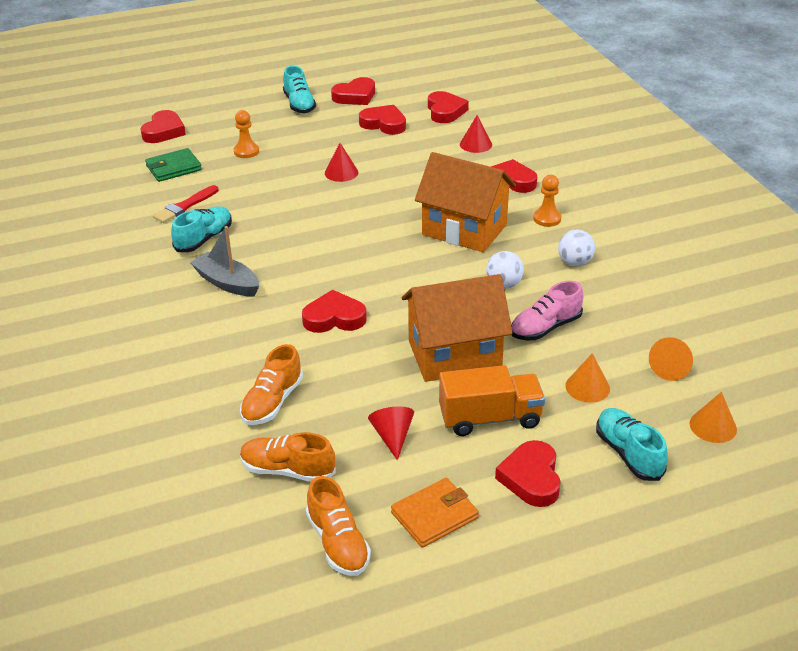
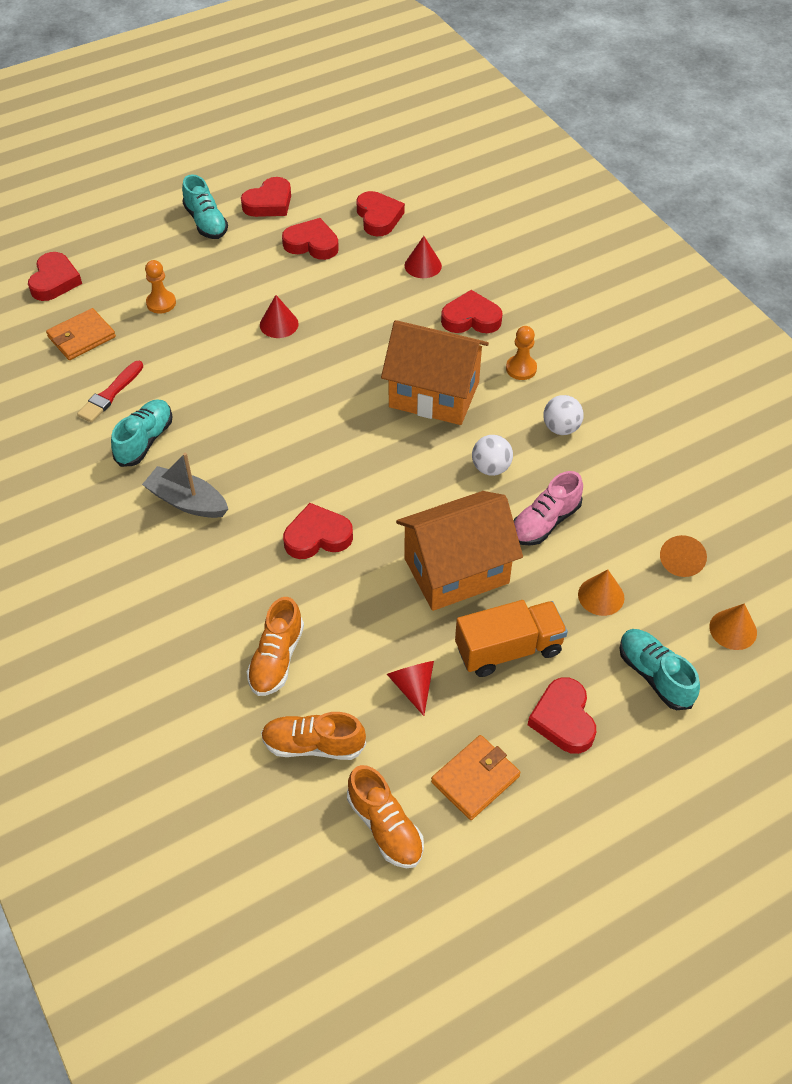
camera: 10 degrees left, 15 degrees up
(173, 168) = (81, 337): green wallet -> orange wallet

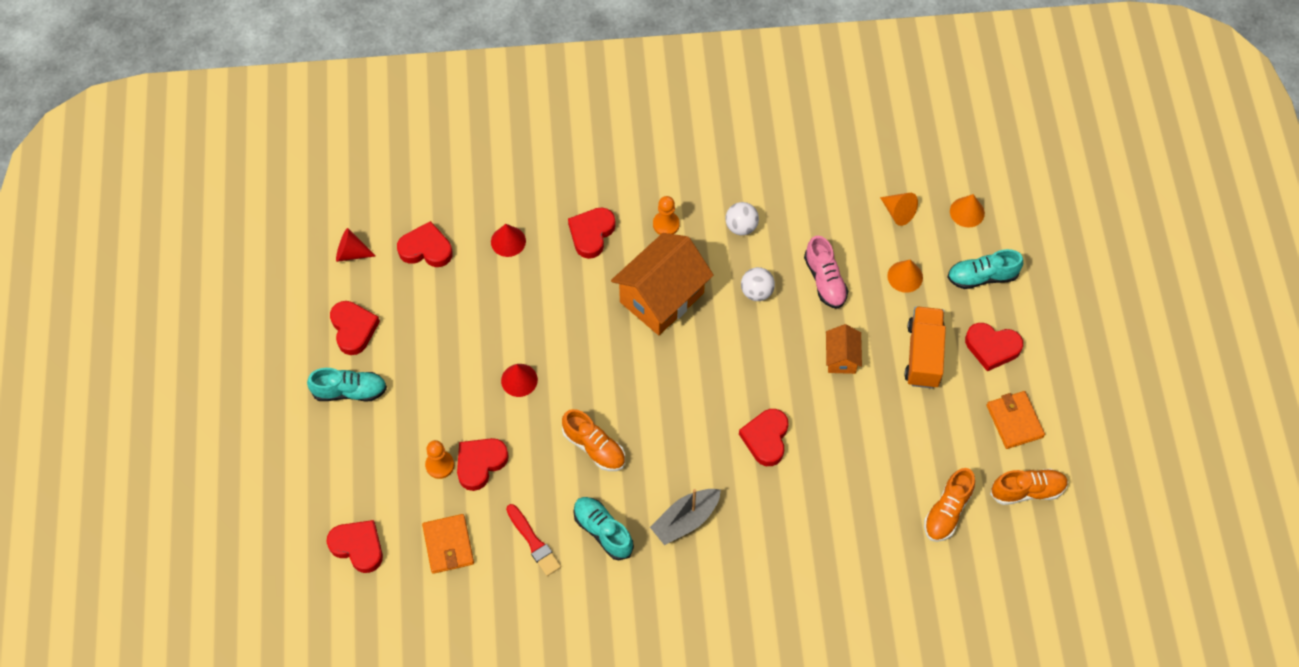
camera: 65 degrees left, 10 degrees up
(276, 659) = (865, 509): orange shoe -> orange shoe (594, 447)
(312, 244) = (431, 315): red heart -> red heart (480, 464)
(413, 686) = (927, 429): red cone -> red cone (351, 253)
(456, 570) = (841, 358): orange house -> orange house, size x0.50

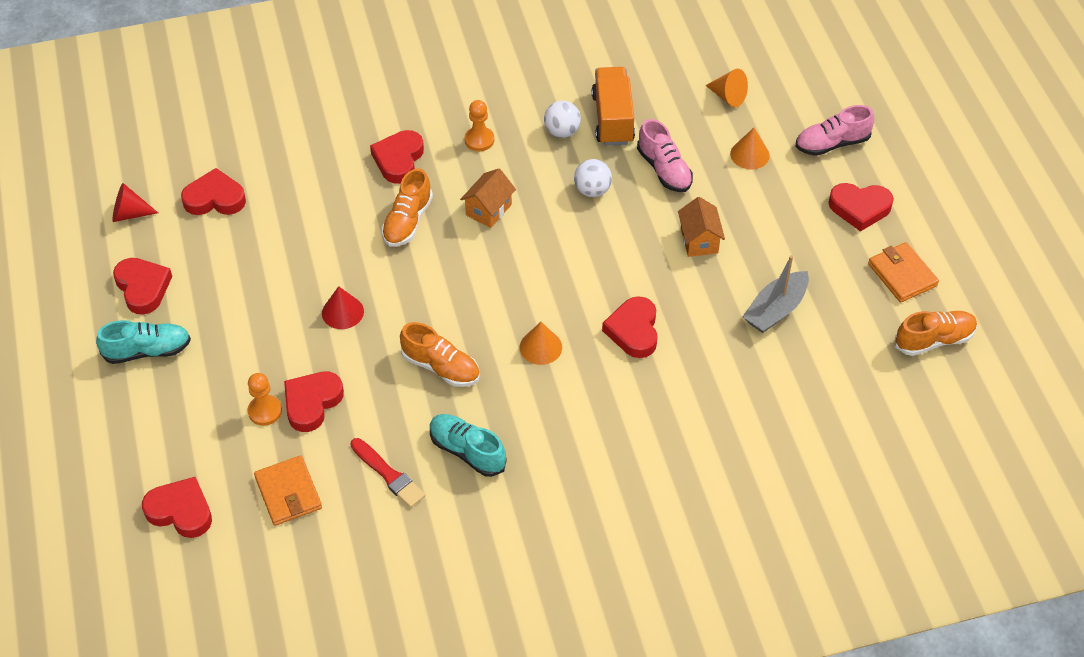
camera: 10 degrees left, 10 degrees down
(508, 241) = (306, 179): red cone -> none
(662, 297) = (488, 210): orange house -> orange house, size x0.50
(685, 520) = (560, 425): grey boat -> grey boat (775, 310)
(923, 355) = (787, 225): orange truck -> orange truck (612, 119)
(947, 511) = (851, 373): orange shoe -> orange shoe (407, 221)
(967, 212) = (800, 87): orange cone -> orange cone (540, 347)
(982, 277) = (832, 144): turquoise shoe -> pink shoe

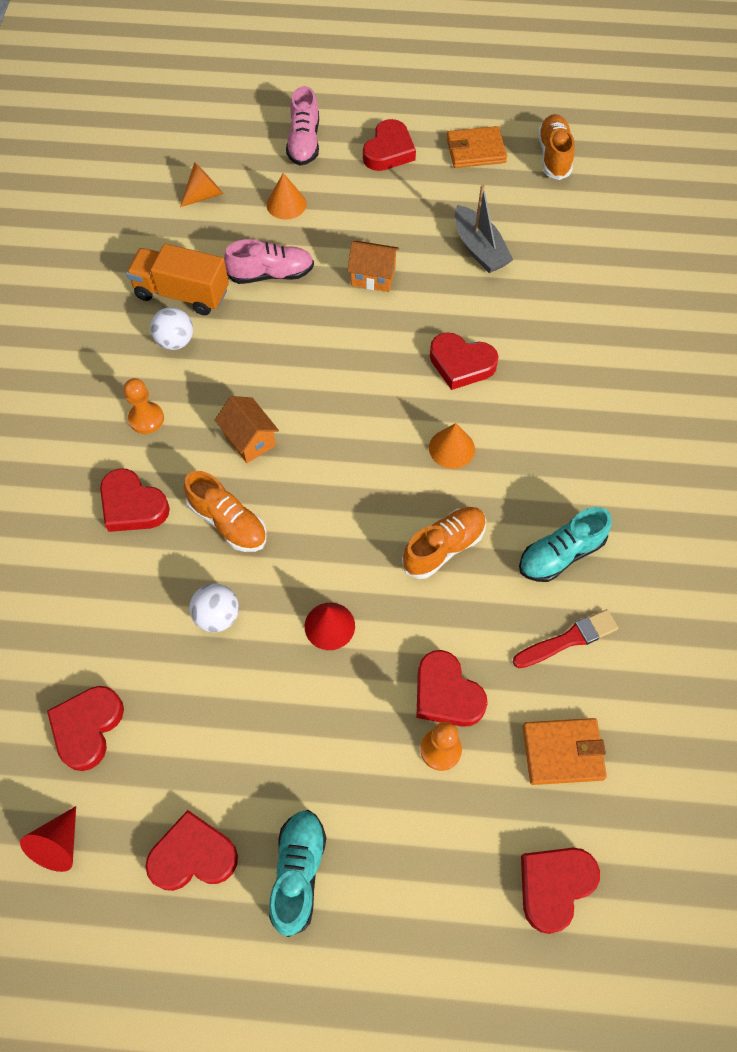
camera: 70 degrees left, 10 degrees up
(592, 190) = (268, 341): white ball -> white ball (217, 616)

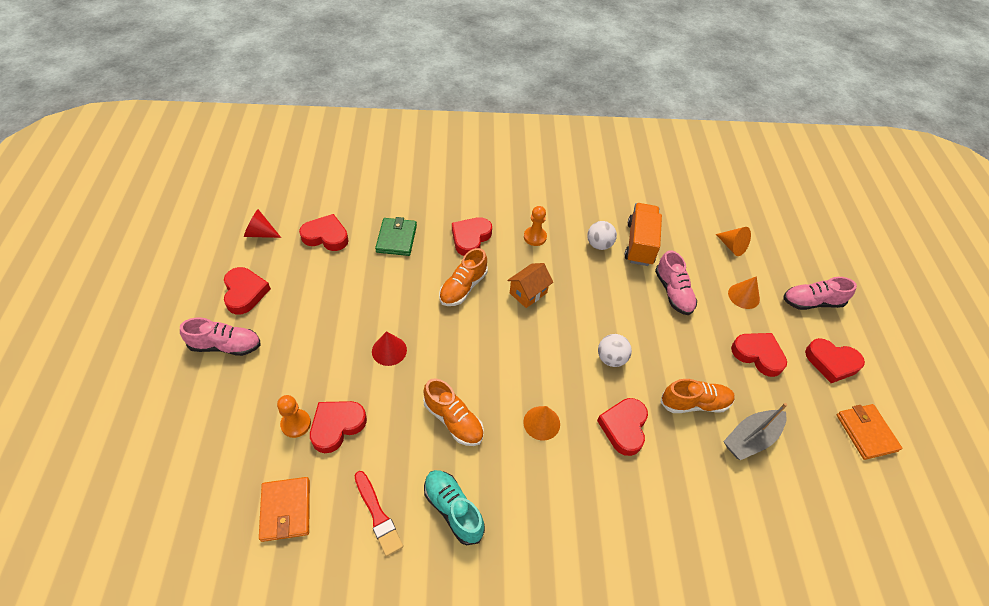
camera: 80 degrees right, 10 degrees down
(114, 614) = (396, 238): none -> green wallet
(217, 616) = (395, 288): white ball -> white ball (611, 358)
(298, 872) = (226, 346): turquoise shoe -> pink shoe
(373, 277) = (692, 359): orange house -> none
(553, 156) = (893, 505): orange shoe -> orange shoe (694, 403)
(554, 886) = (188, 503): red heart -> red heart (758, 355)

